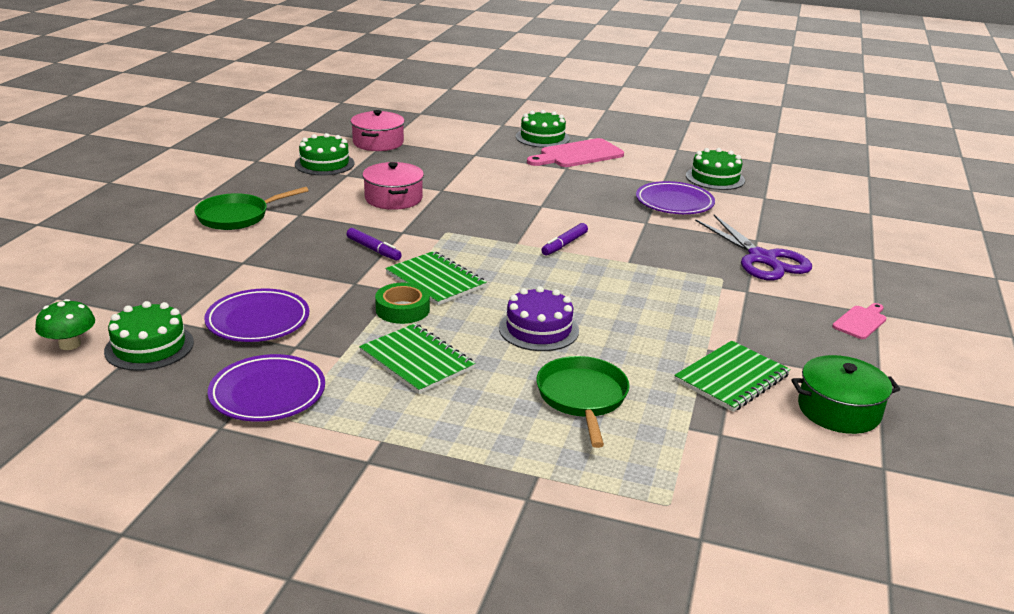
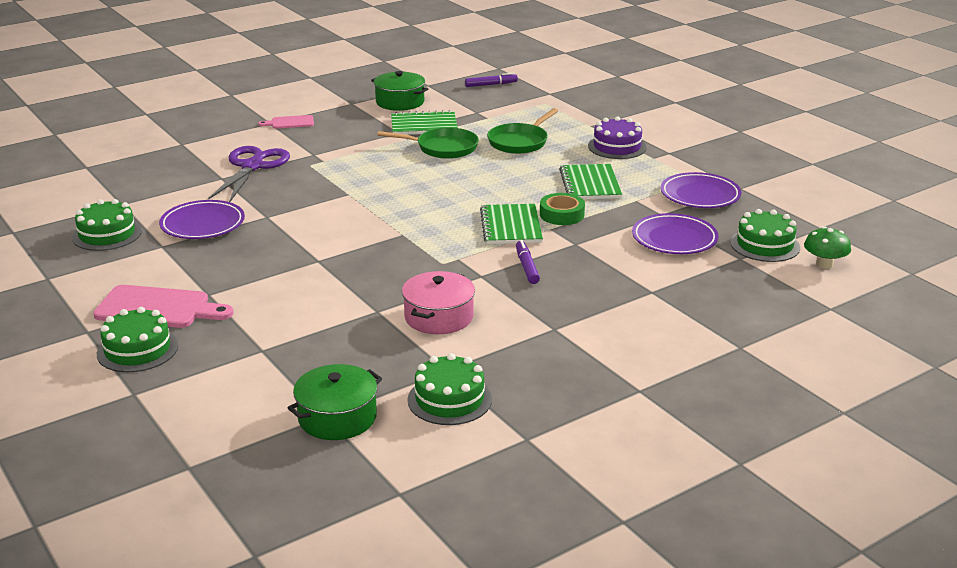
camera: 140 degrees left, 0 degrees up
(237, 216) = (618, 348): green pan -> green pan (443, 148)
(378, 142) = (337, 417): pink pot -> green pot
(539, 329) = (488, 176): purple cake -> purple cake (617, 147)
(564, 244) = (367, 221): purple marker -> purple marker (491, 85)

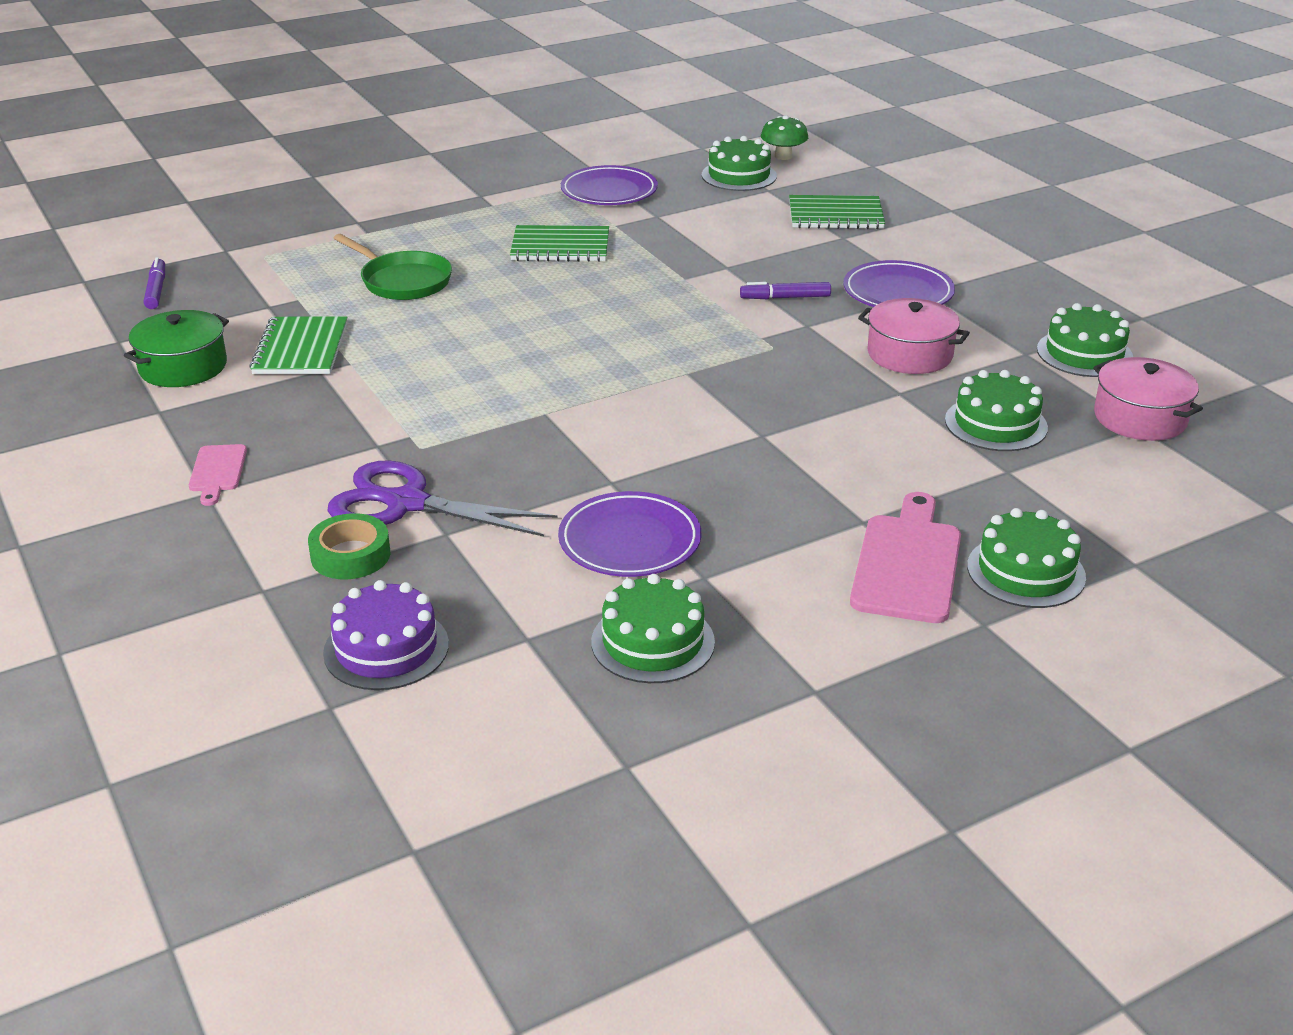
camera: 85 degrees left, 5 degrees up
(330, 349) = (996, 424): none -> green cake
(337, 417) = (1140, 418): green pot -> pink pot
(443, 148) = (400, 336): green pan -> none
(511, 226) = (674, 301): green notebook -> green notebook (835, 215)
(562, 214) = (646, 269): green tape -> green tape (350, 555)
(617, 147) = (448, 222): purple cake -> purple cake (386, 648)
(674, 239) = (720, 215): purple plate -> purple plate (898, 293)

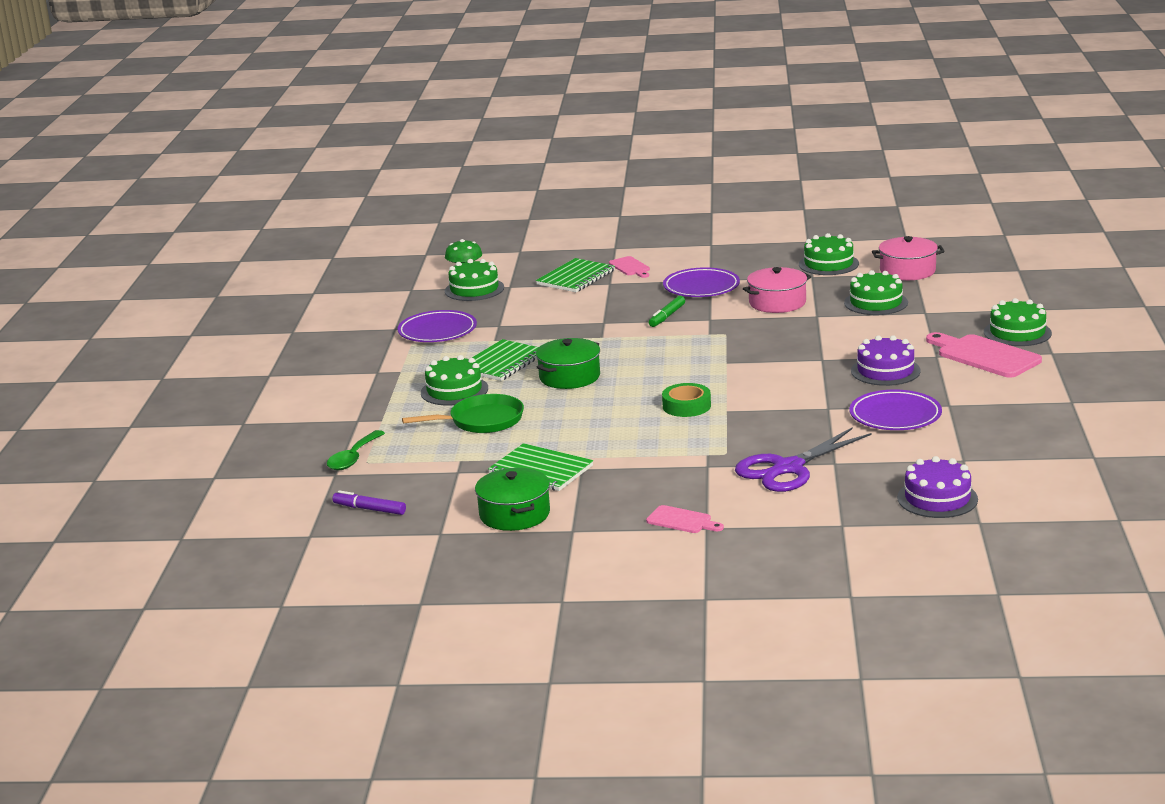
camera: 55 degrees left, 10 degrees down
(269, 247) = (353, 458): none -> green spoon
(350, 555) = (830, 493): green tape -> green tape (686, 406)
(557, 292) = (569, 377): none -> green pot
(652, 642) = (996, 429): green cake -> green cake (454, 390)
(771, 494) = (885, 371): none -> purple cake
(785, 297) = (667, 316): purple marker -> green marker
(905, 235) = (630, 267): none -> pink cutting board

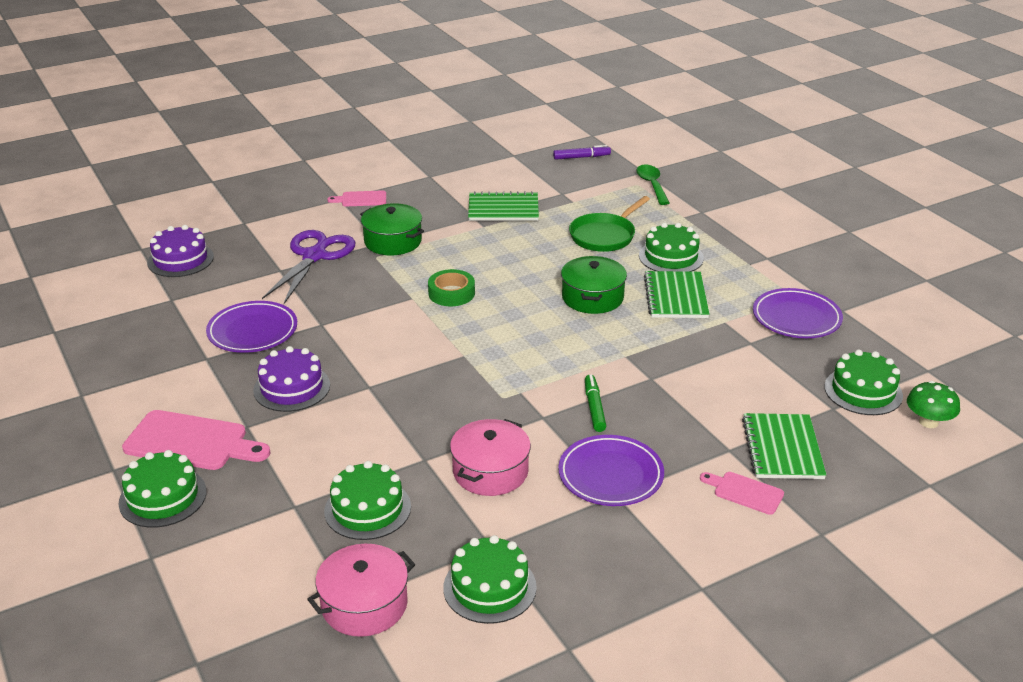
camera: 145 degrees right, 10 degrees up
(514, 514) = (481, 176): green pot -> green pot (393, 241)

